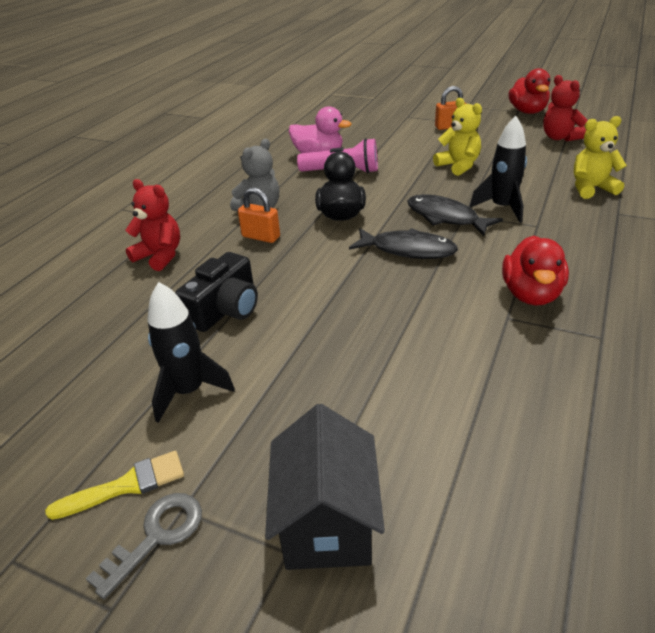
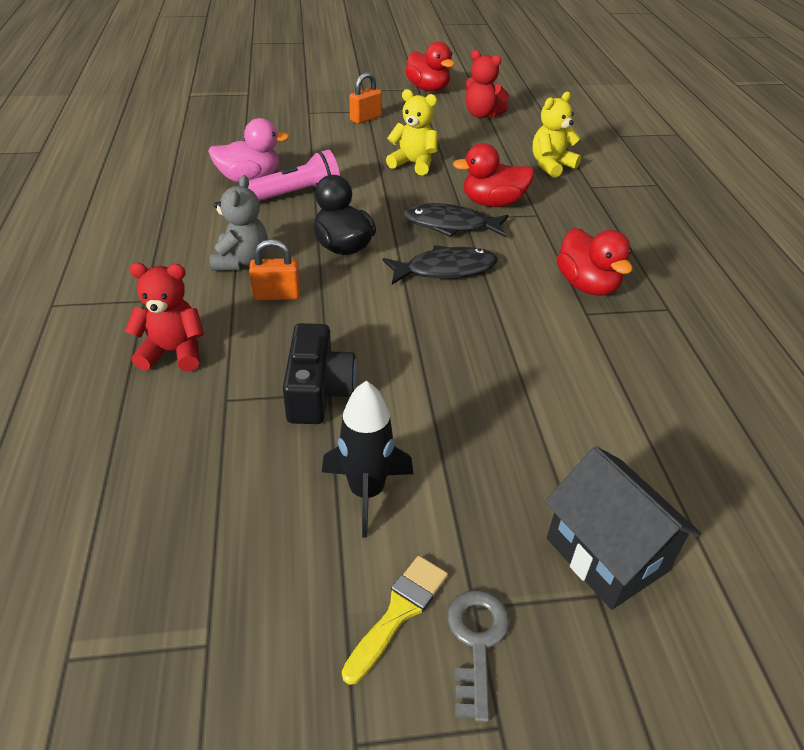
camera: 35 degrees left, 5 degrees up
(502, 208) = (493, 203): black rocket -> red duck

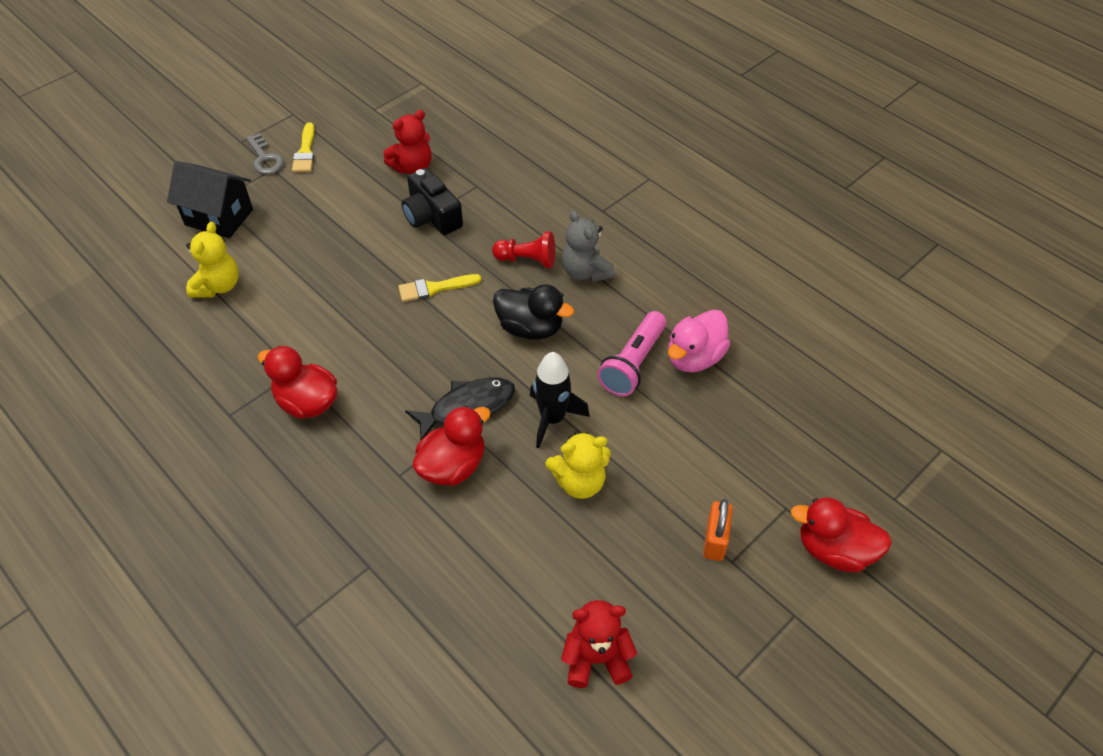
camera: 145 degrees right, 10 degrees up
(173, 352) = (538, 192): red teddy bear -> red teddy bear (412, 167)
(277, 295) = (527, 260): orange padlock -> red pawn
(366, 492) = (357, 184): black rocket -> black rocket (552, 419)
(392, 316) = (434, 288): none -> yellow brush
(428, 89) = (725, 688): red duck -> red duck (834, 550)
(445, 270) = (431, 352): black fish -> none
(551, 166) = (435, 582): yellow teddy bear -> yellow teddy bear (218, 286)

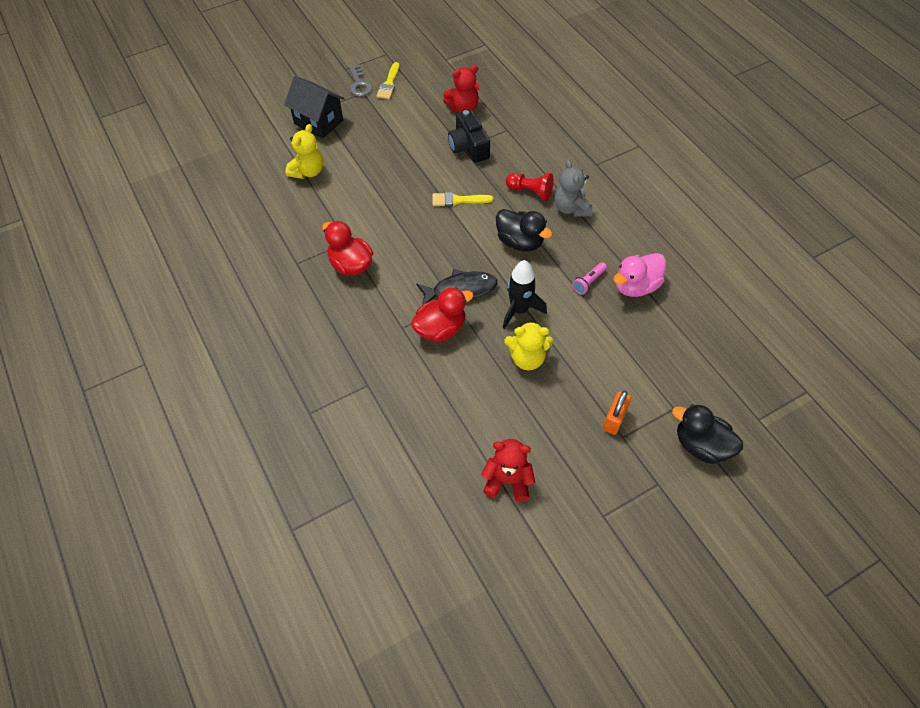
camera: 15 degrees right, 5 degrees up
(633, 364) = (589, 282): pink flashlight -> pink flashlight, size x0.56
(834, 550) = (701, 445): red duck -> black duck

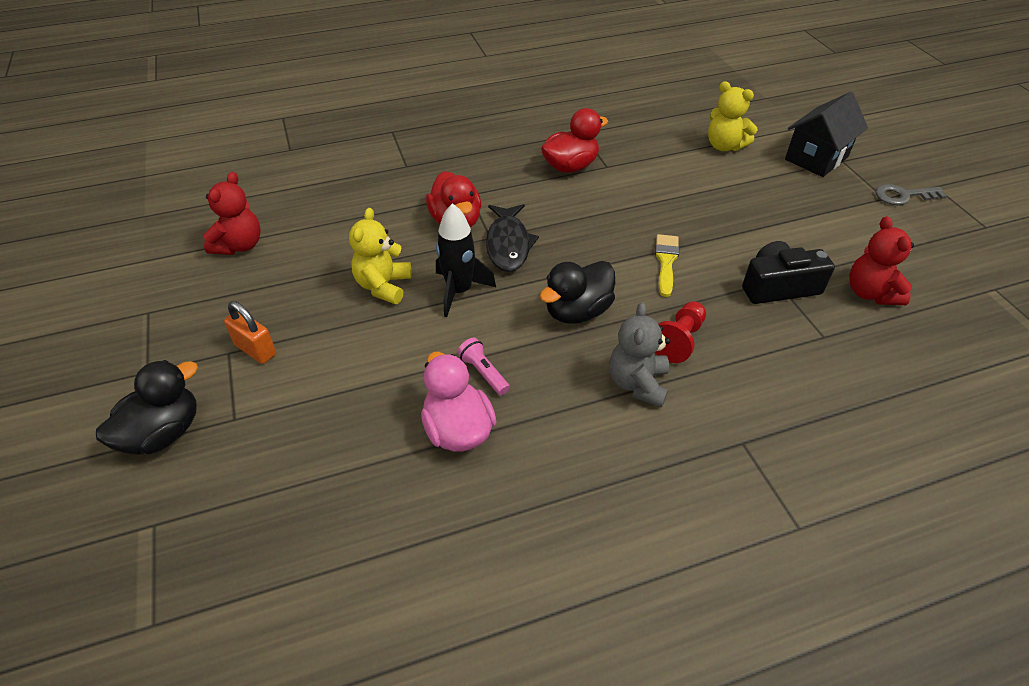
camera: 100 degrees right, 10 degrees down
(389, 84) = (912, 222): yellow brush -> none
(571, 208) = (637, 383): grey teddy bear -> grey teddy bear turned 75 degrees counterclockwise

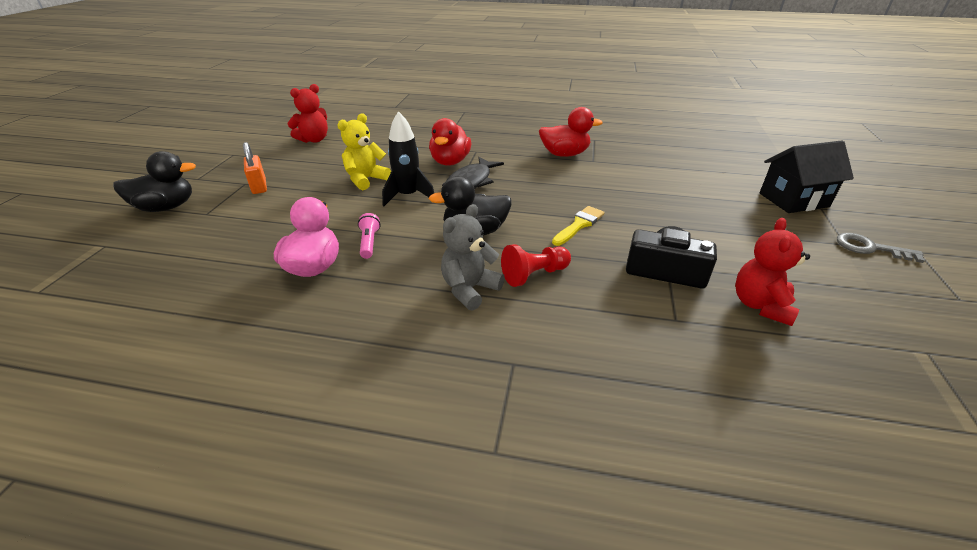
camera: 30 degrees right, 10 degrees down
(724, 146) = (708, 172): yellow teddy bear -> none

